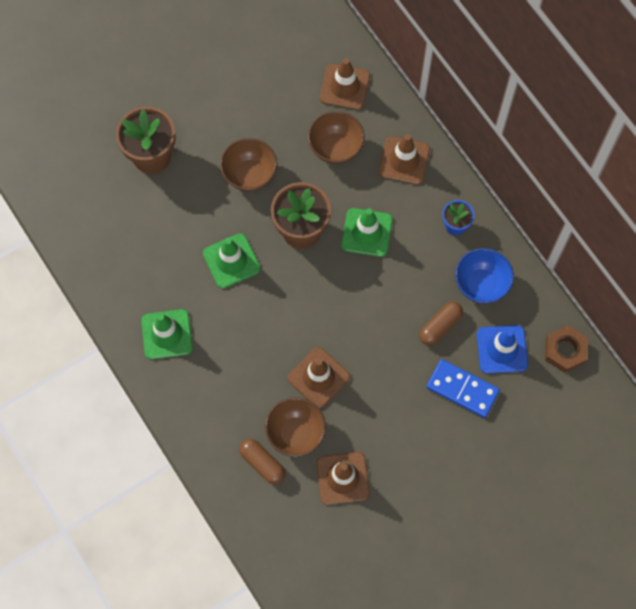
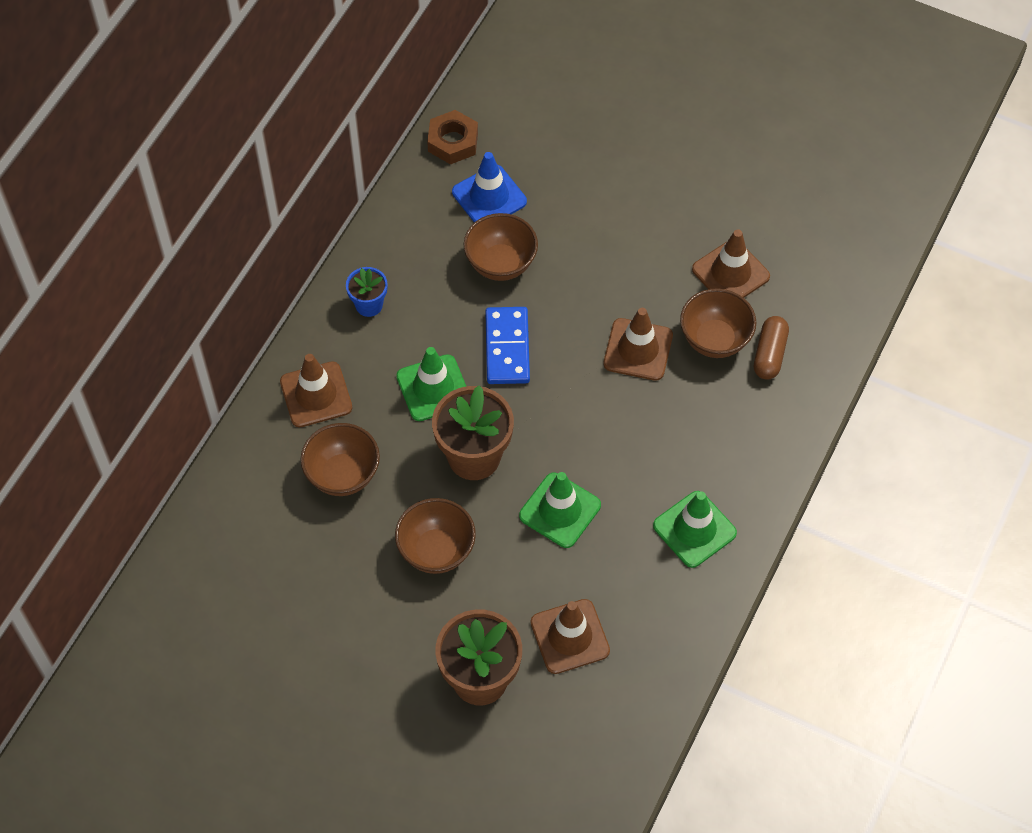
camera: 120 degrees left, 10 degrees down
(344, 87) = (251, 508): brown traffic cone -> brown traffic cone (570, 636)
(440, 326) = (501, 264): brown capsule -> brown bowl
(462, 389) = (558, 212): blue domino -> blue domino (507, 347)
(481, 285) = (426, 248): blue bowl -> none

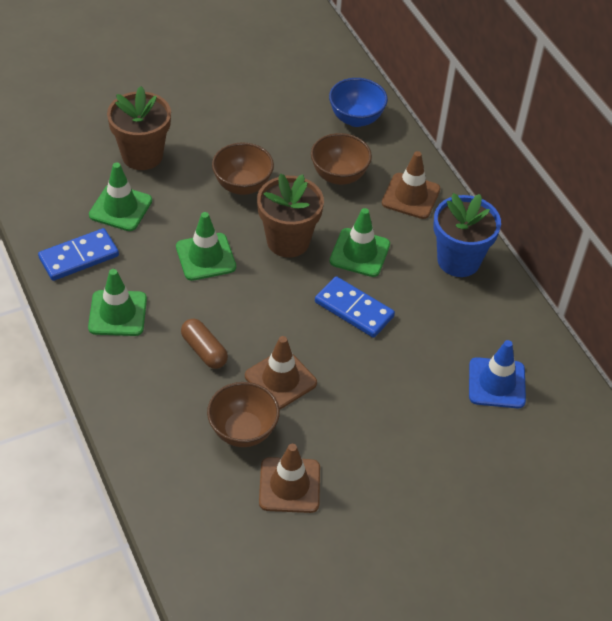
camera: 125 degrees right, 10 degrees down
(239, 518) = (356, 119): none -> blue bowl
(369, 305) = (458, 260): blue flower pot -> blue flower pot, size x1.85
(453, 142) = (570, 395): brown nut -> none
(501, 264) = (428, 351): brown bowl -> none
(570, 636) = (120, 208): brown traffic cone -> green traffic cone
(664, 619) = (79, 257): none -> blue domino
(769, 354) = (197, 455): brown capsule -> brown capsule (204, 350)

